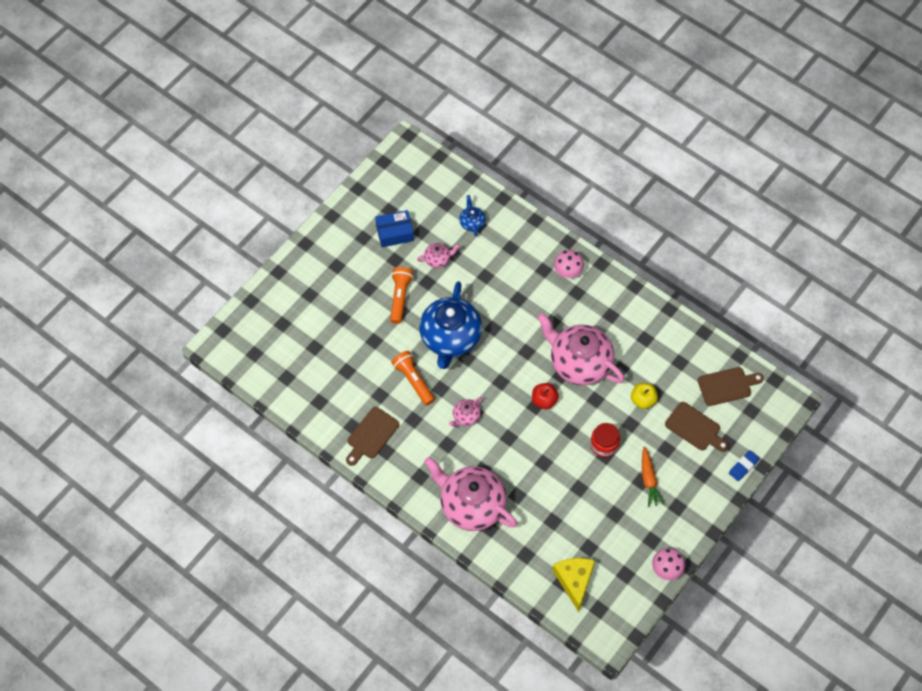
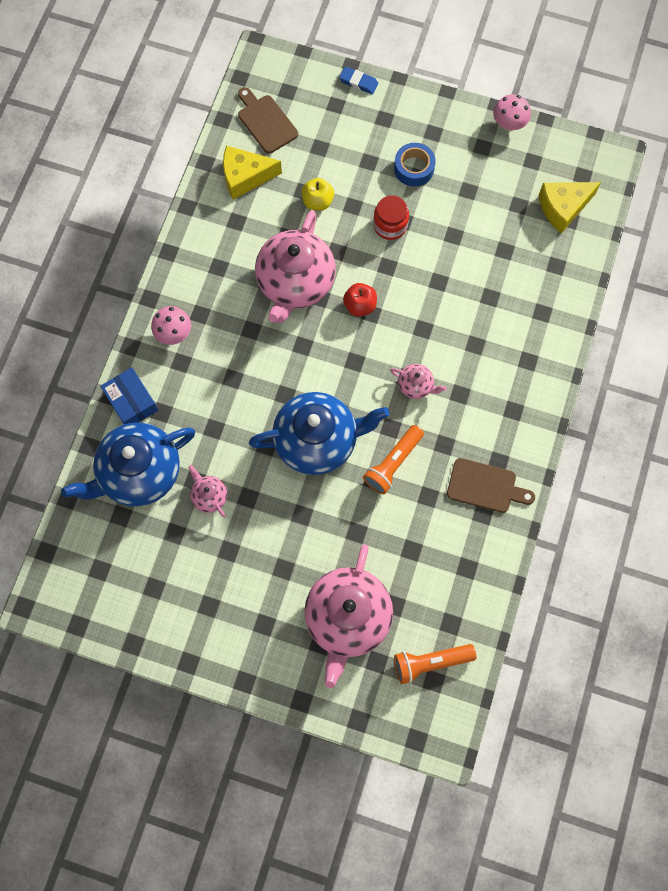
camera: 110 degrees left, 10 degrees up
(395, 233) = (187, 566): blue box -> blue box (131, 402)
(400, 297) = (282, 523): orange flashlight -> orange flashlight (430, 662)
(471, 505) = (523, 342): pink teapot -> pink teapot (347, 618)
(472, 222) = (139, 472): blue teapot -> blue teapot, size x2.29
(649, 480) = (414, 168): orange carrot -> blue tape
(681, 356) = (245, 177): none -> yellow cheese
(695, 428) = (331, 140): brown cutting board -> none

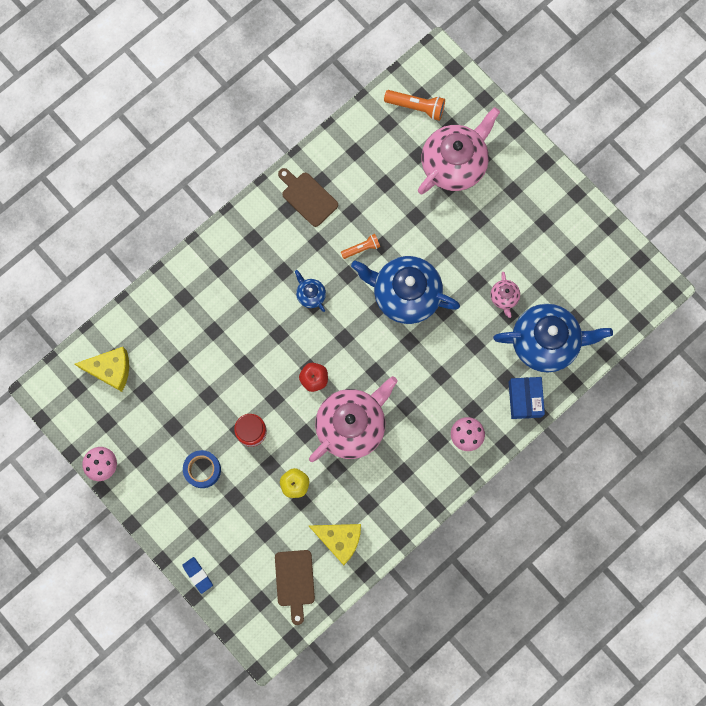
camera: 150 degrees left, 5 degrees up
(393, 463) = (361, 248): orange flashlight -> orange flashlight, size x0.64
(416, 385) = (310, 295): pink teapot -> blue teapot

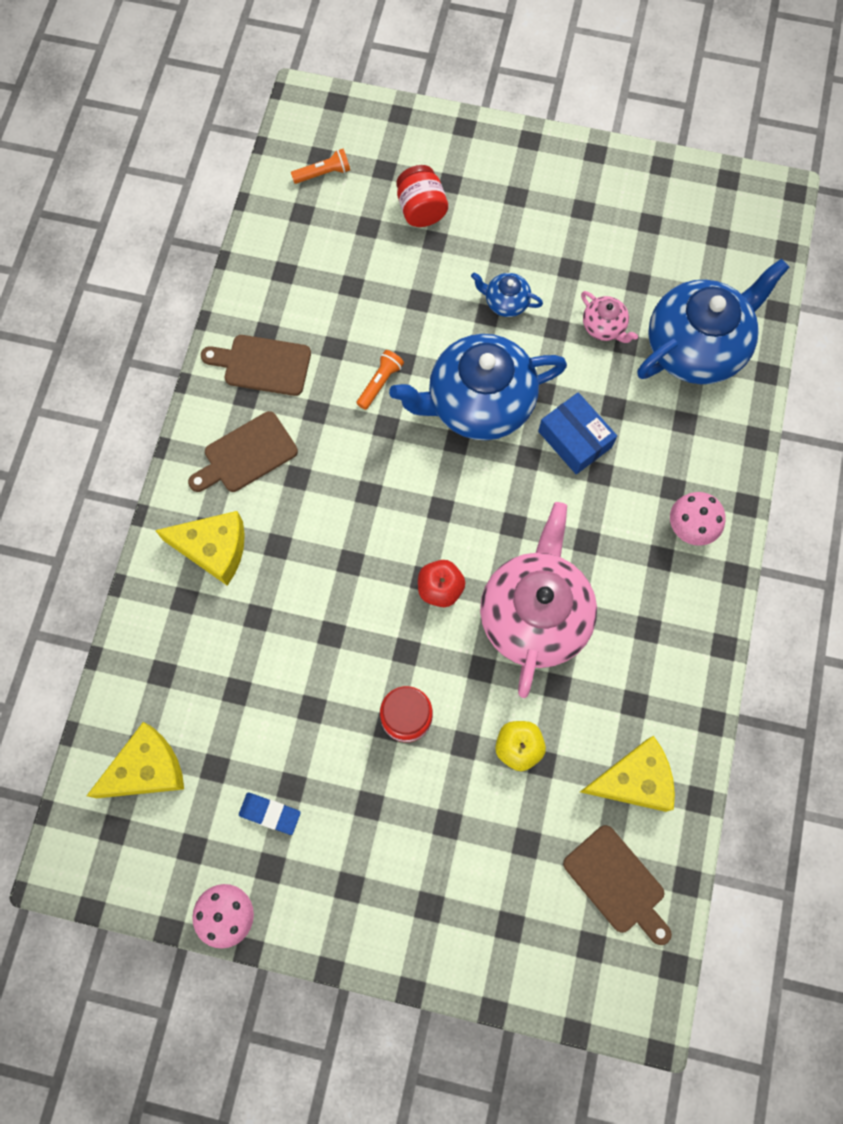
camera: 35 degrees left, 5 degrees down
(197, 575) = (476, 975): blue eraser -> blue eraser (270, 813)
(202, 470) = (376, 818): blue tape -> none
(216, 281) = (214, 549): none -> yellow cheese
(265, 241) = (246, 455): none -> brown cutting board
(310, 295) = (356, 483): blue teapot -> blue teapot (505, 302)
(416, 107) = (323, 173): orange flashlight -> orange flashlight, size x0.64
(454, 164) = (421, 209): pink teapot -> red jar
(525, 399) = (726, 432): blue box -> blue box (575, 439)

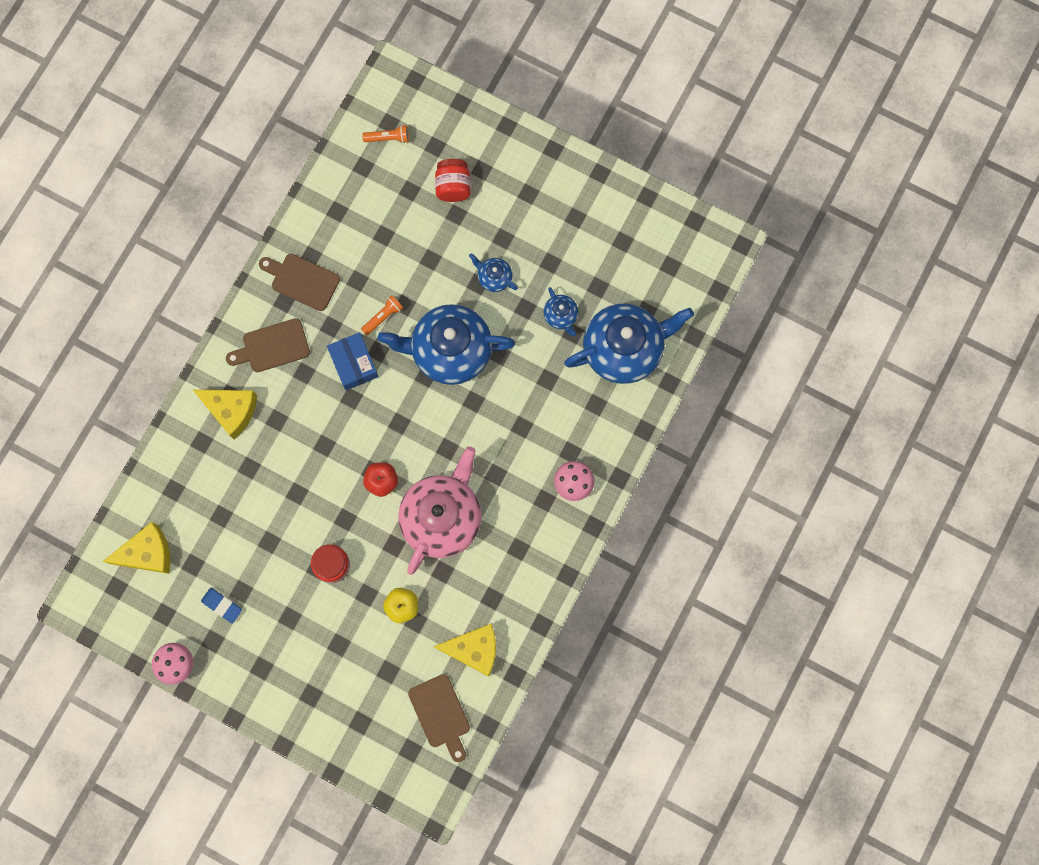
camera: 15 degrees right, 5 degrees up
(575, 439) = (511, 396): blue box -> blue box (354, 364)
(604, 327) = (561, 316): pink teapot -> blue teapot

